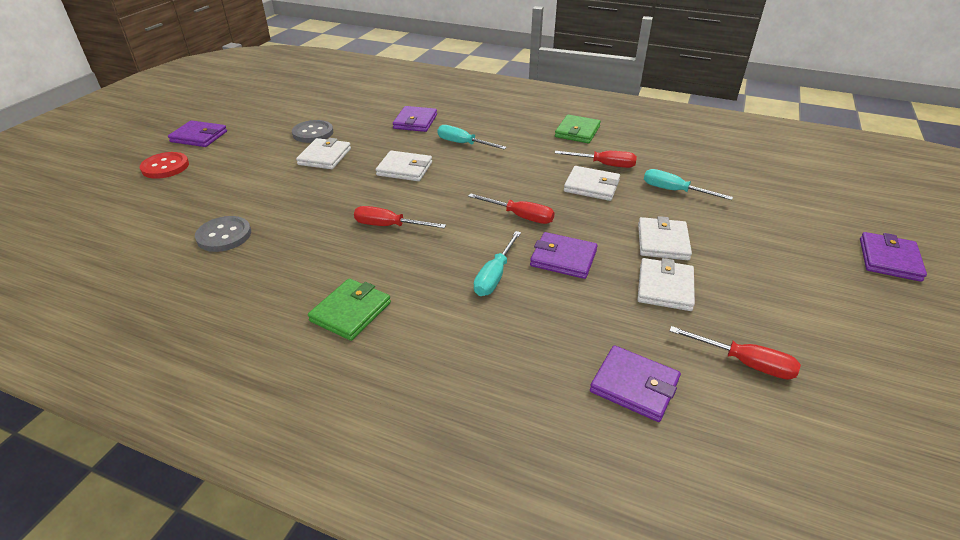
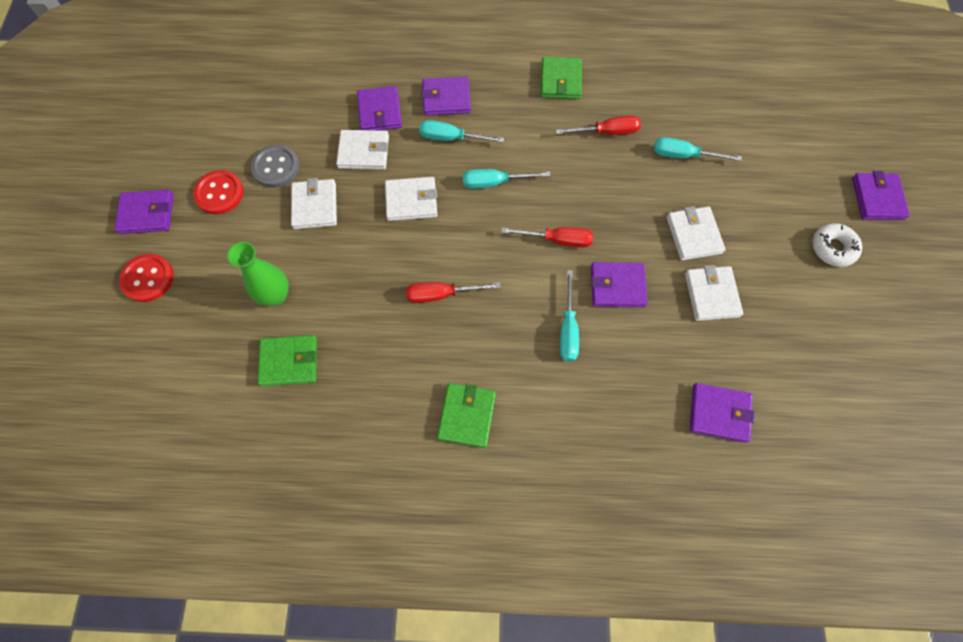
camera: 20 degrees left, 30 degrees up
(224, 235) = (289, 361): grey button -> green wallet
(250, 196) = (276, 295): none -> green vase
(260, 137) = (219, 193): none -> red button
(473, 124) = (446, 98): none -> purple wallet
(484, 173) = (495, 182): none -> turquoise screwdriver
(591, 186) = (606, 172): white wallet -> white wallet (363, 152)
(744, 363) = (790, 360): red screwdriver -> none
(824, 284) = (832, 248): none -> white donut

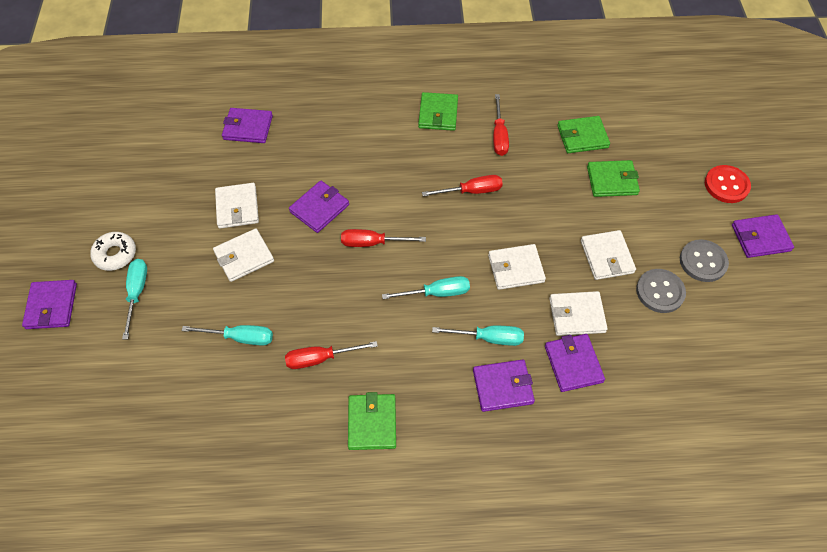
camera: 175 degrees right, 10 degrees down
(219, 193) = (703, 262): red button -> grey button
(276, 295) = (612, 180): green vase -> green wallet
(393, 372) = (499, 135): none -> red screwdriver
(568, 329) = (362, 174): turquoise screwdriver -> turquoise screwdriver (137, 293)
(617, 286) = (319, 208): purple wallet -> purple wallet turned 45 degrees counterclockwise
(693, 235) = (244, 257): white wallet -> white wallet turned 75 degrees clockwise

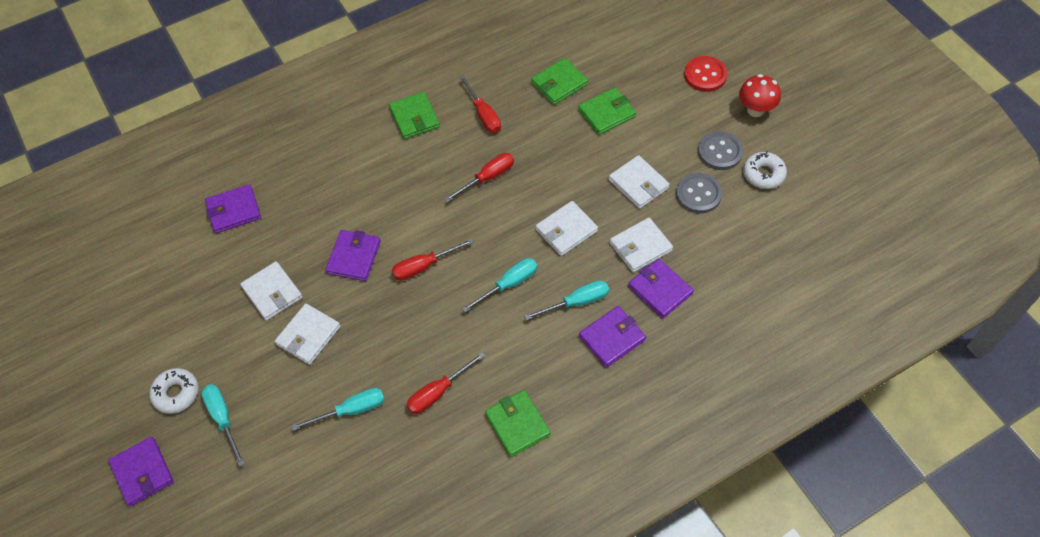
camera: 25 degrees left, 0 degrees up
(736, 301) = (763, 174): none -> white donut
(760, 238) = (755, 110): purple wallet -> red mushroom

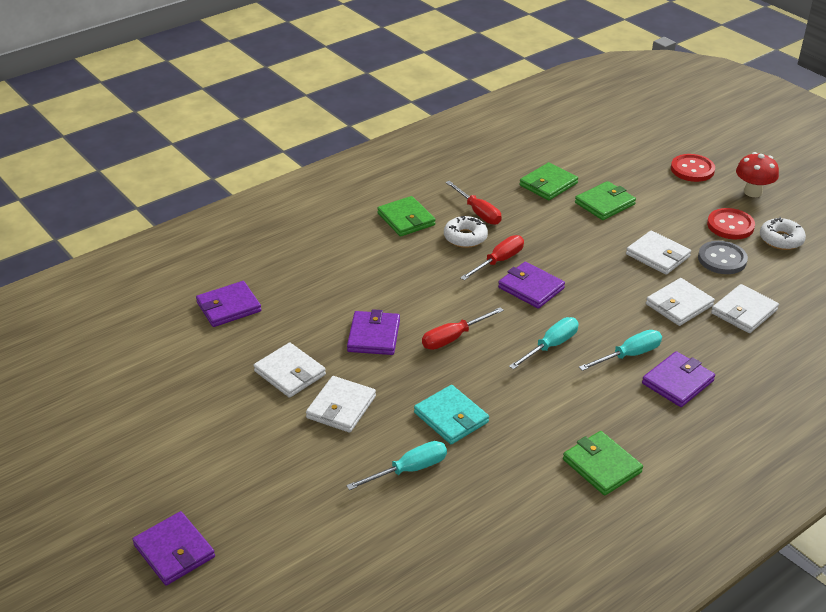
camera: 10 degrees left, 20 degrees down
(176, 393) = (199, 472): white donut -> white donut (465, 237)
(223, 419) = (260, 491): turquoise screwdriver -> none
(400, 357) = (451, 417): none -> turquoise wallet
(438, 392) = (503, 445): red screwdriver -> none
(566, 230) = (596, 297): white wallet -> white wallet (744, 312)
(660, 290) = (713, 338): purple wallet -> purple wallet (531, 288)
(720, 152) = (730, 225): grey button -> red button

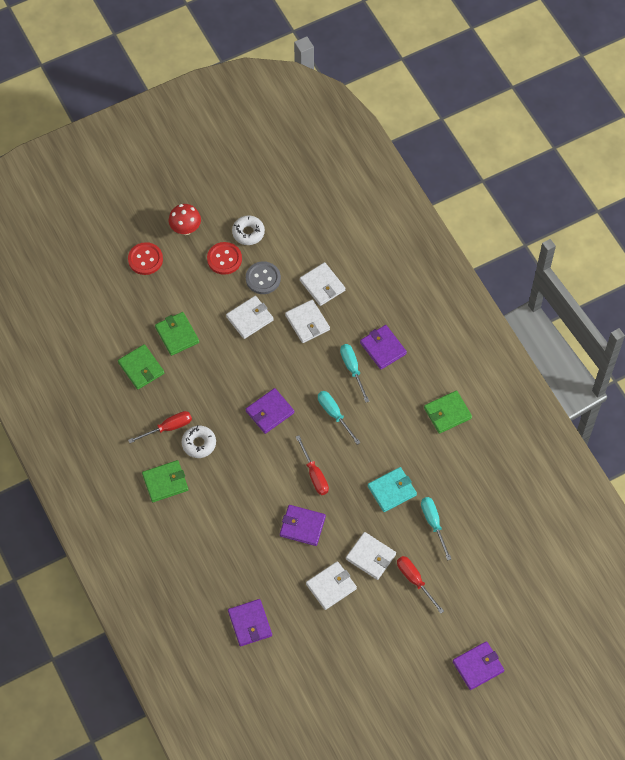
camera: 80 degrees left, 25 degrees up
(498, 261) = (234, 426): red screwdriver -> red screwdriver (415, 580)

